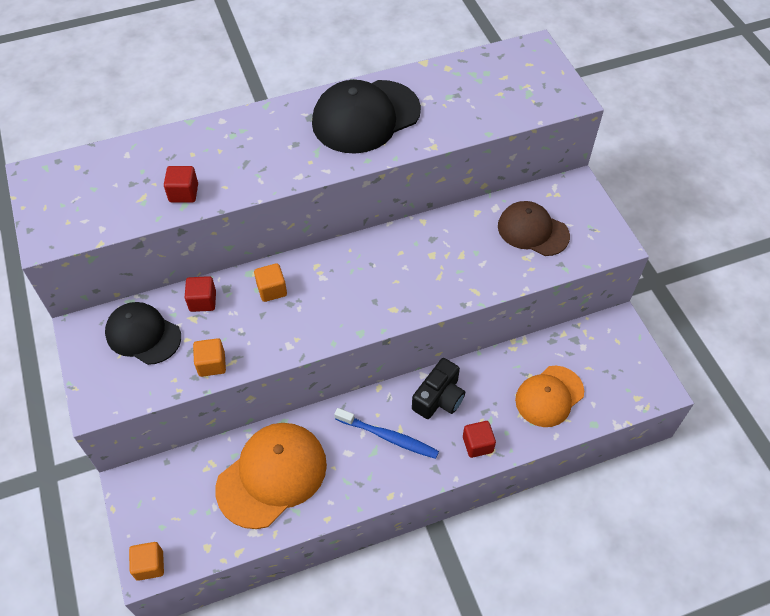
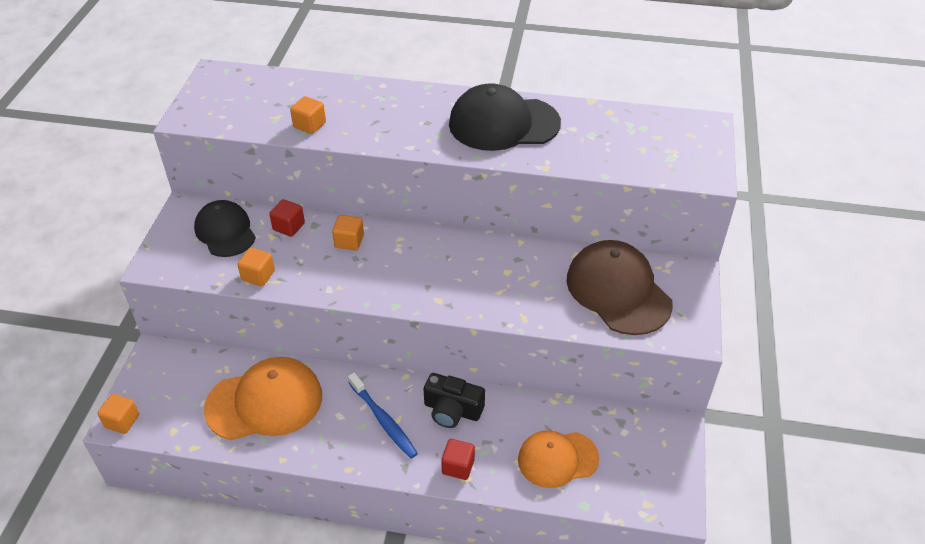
camera: 30 degrees right, 10 degrees down
(184, 193) = (309, 125): red cube -> orange cube
(439, 398) = (452, 410): black camera -> black camera turned 45 degrees clockwise
(532, 231) = (618, 291): brown cap -> brown cap, size x1.50

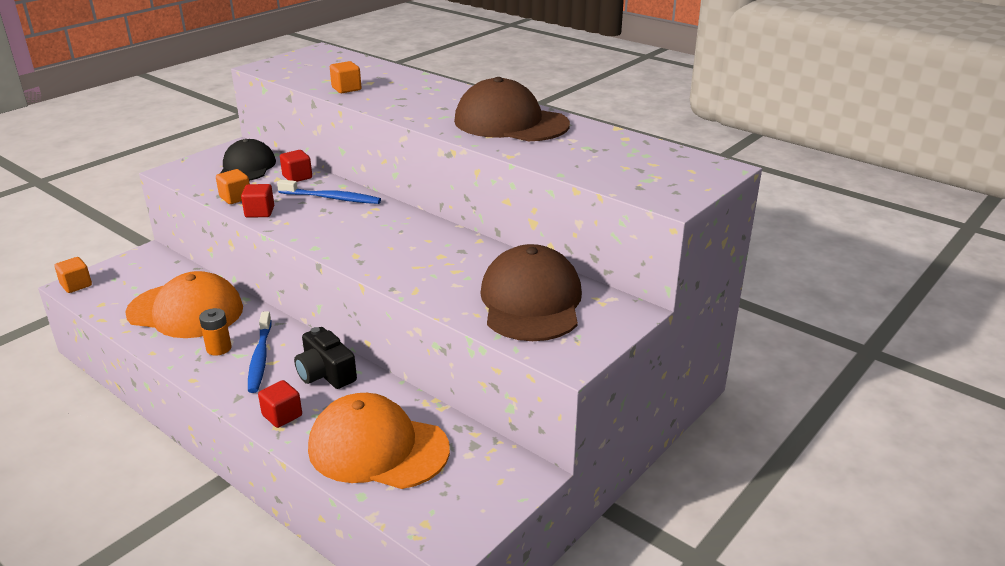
camera: 30 degrees right, 15 degrees down
(301, 284) = (259, 212): none -> red cube
(338, 427) = (219, 348): none -> orange battery
(349, 241) = (332, 198): orange cube -> blue toothbrush
(503, 123) = (510, 123): black cap -> brown cap
(557, 459) = (378, 448): orange cap -> orange cap, size x1.50

